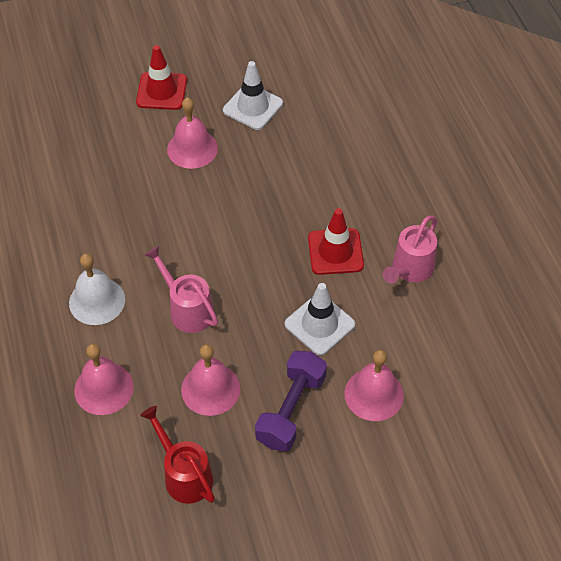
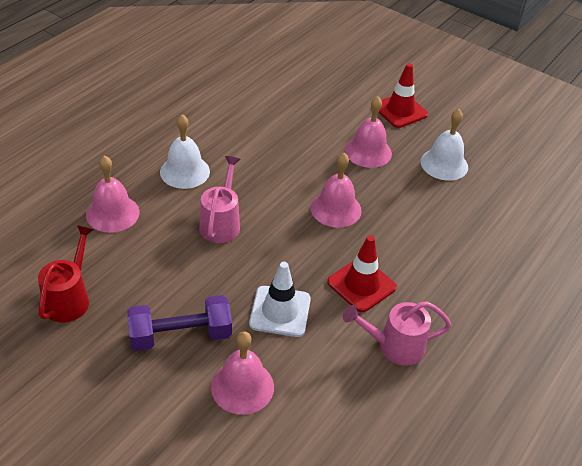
camera: 50 degrees right, 10 degrees down
(210, 389) = (160, 274): pink bell -> pink bell (336, 209)
(253, 107) = (444, 164): white traffic cone -> white bell

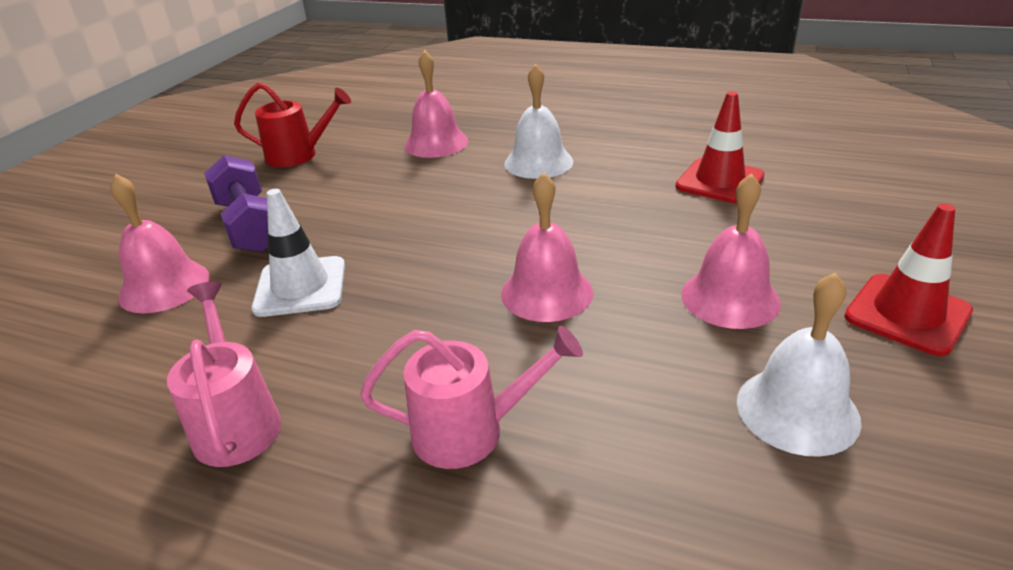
camera: 80 degrees right, 10 degrees down
(221, 223) = (456, 206): pink watering can -> pink watering can (471, 431)
(361, 285) = (375, 355): red traffic cone -> red traffic cone (719, 181)

